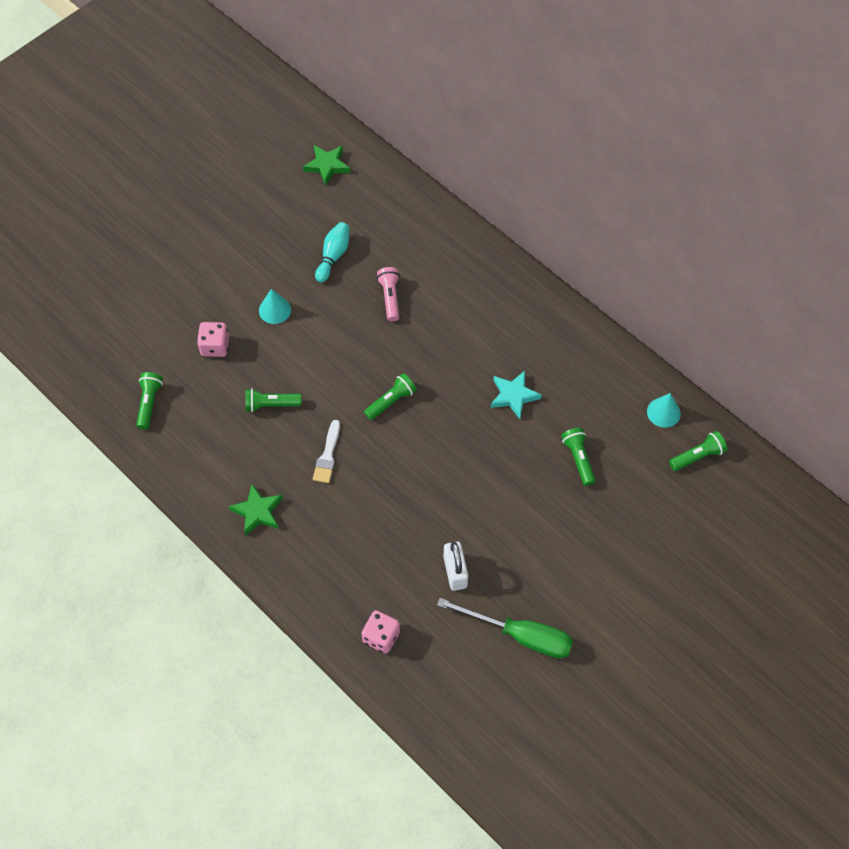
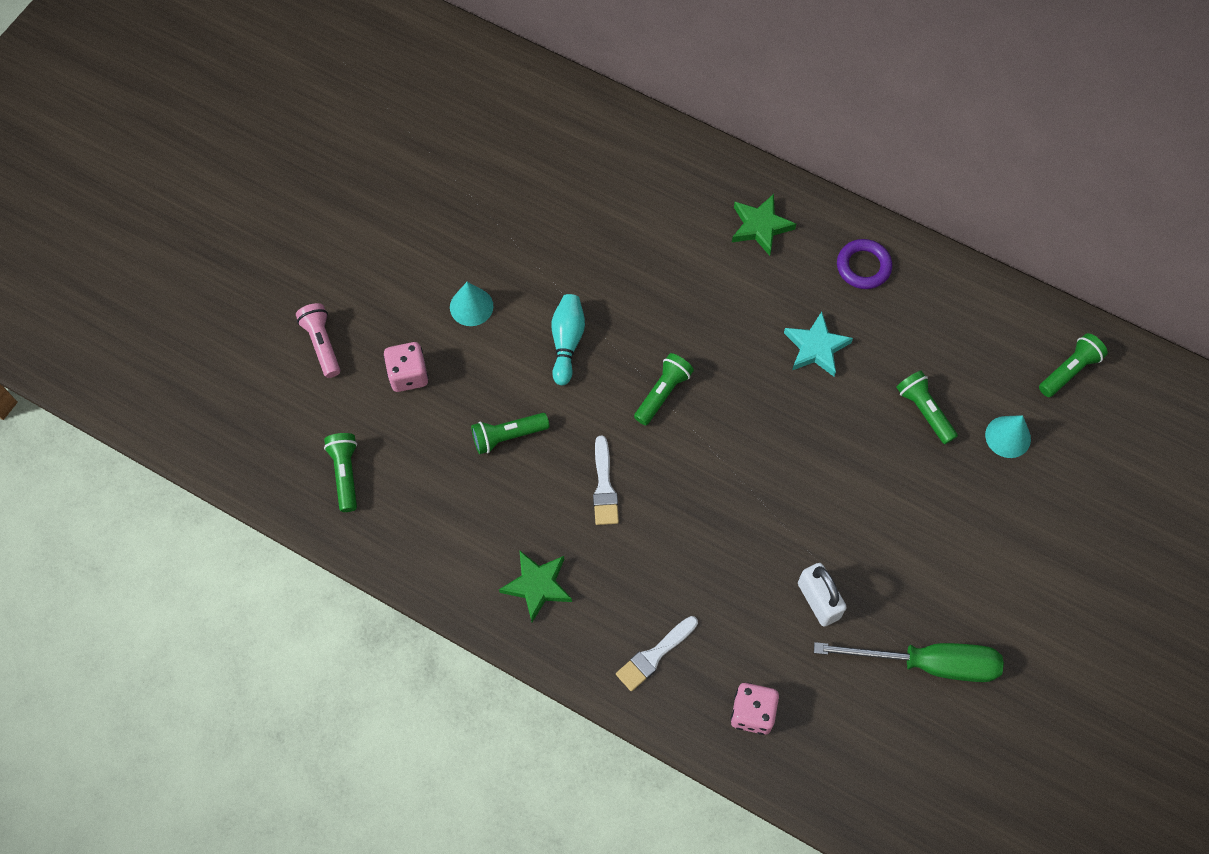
camera: 15 degrees left, 5 degrees up
(324, 580) = (654, 655): none -> white brush
(327, 166) = (477, 96): green star -> green star (760, 226)
(333, 256) = (524, 216): turquoise bowling pin -> turquoise bowling pin (567, 342)
(390, 297) = (616, 254): pink flashlight -> pink flashlight (322, 344)
(568, 347) = (863, 266): none -> purple ring
(663, 412) = (1009, 323): turquoise cone -> turquoise cone (1008, 436)

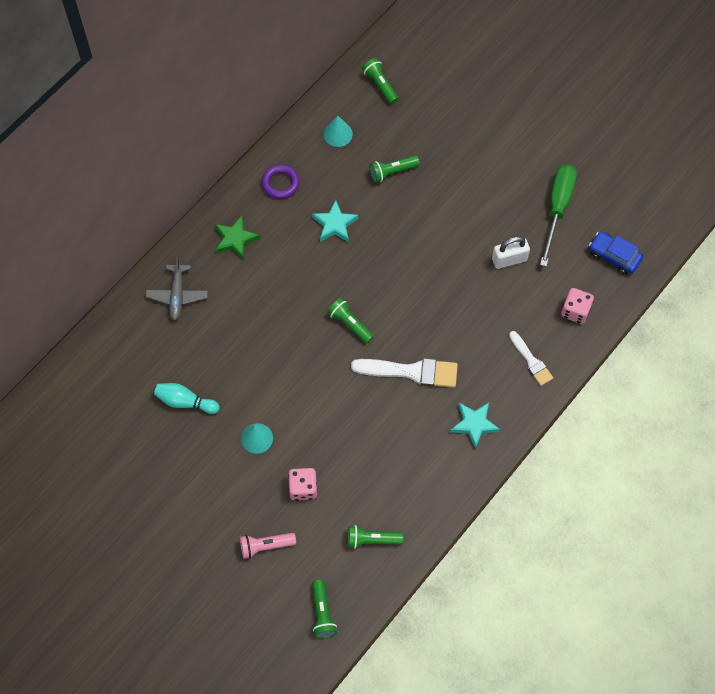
camera: 80 degrees left, 0 degrees up
(507, 436) = (363, 428): green flashlight -> green flashlight (322, 613)
(537, 586) = (474, 424): green star -> turquoise star
(567, 342) = (299, 378): turquoise bowling pin -> turquoise bowling pin (185, 402)
(604, 486) = (411, 372): white brush -> white brush, size x1.65
(660, 174) = (177, 295): none -> grey plane
(864, 764) = (614, 256): none -> blue car
(1008, 436) = (418, 130): turquoise cone -> turquoise cone (338, 134)

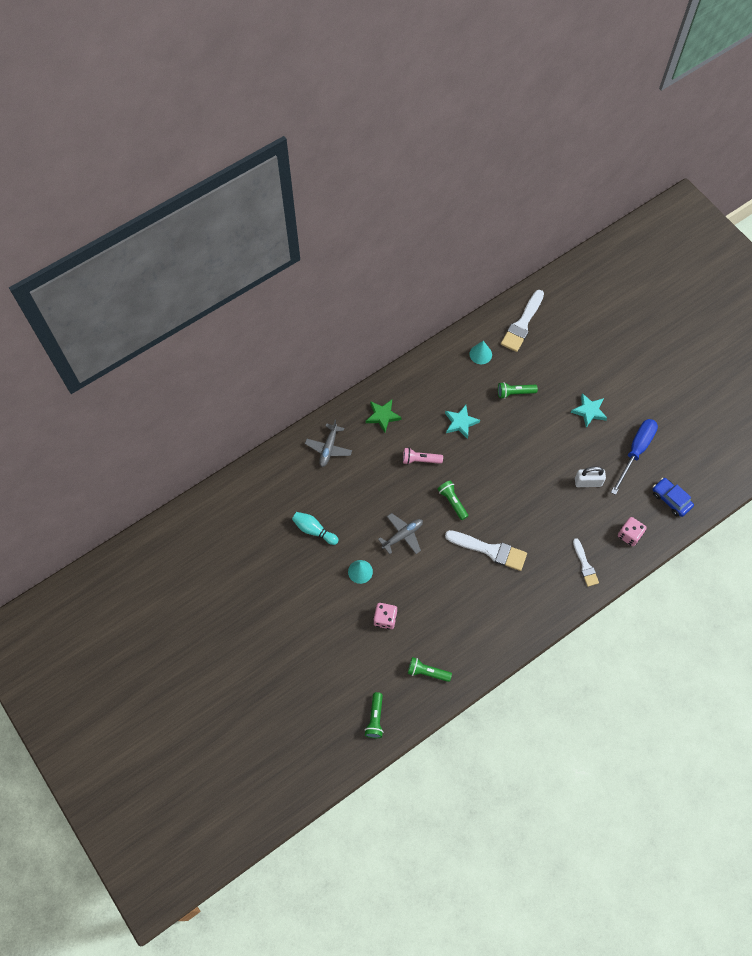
camera: 15 degrees right, 0 degrees up
(265, 546) = (345, 655): pink flashlight -> pink flashlight (420, 460)
(280, 183) = (427, 381): purple ring -> none
(298, 380) = (402, 535): none -> grey plane
(380, 85) = (522, 324): green flashlight -> white brush
(474, 424) = (528, 603): turquoise star -> turquoise star (589, 411)
(557, 208) = (635, 451): green screwdriver -> blue screwdriver

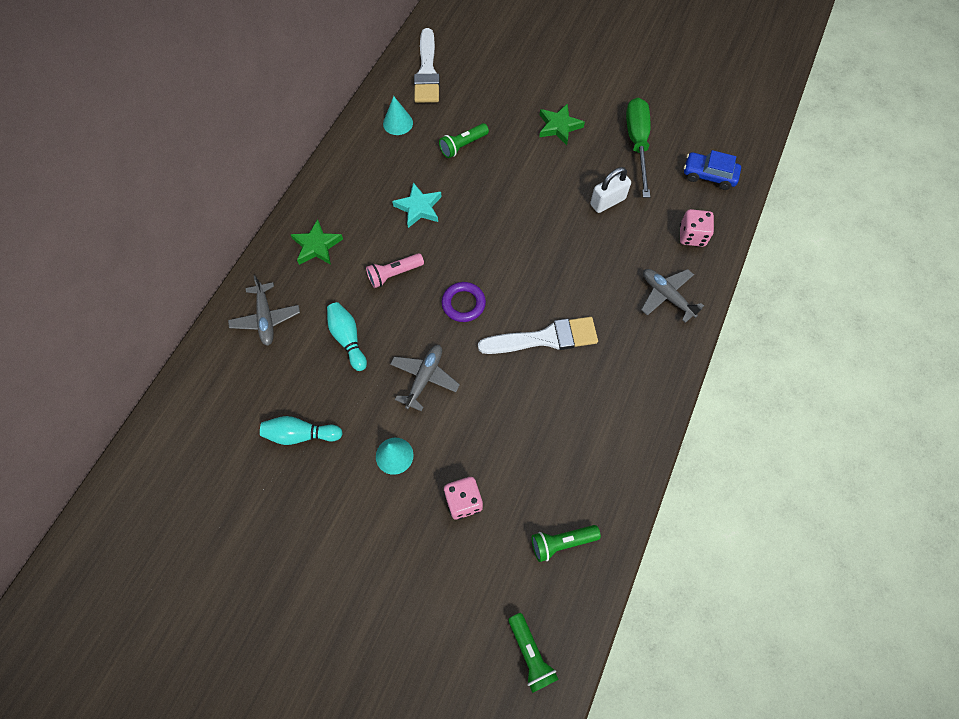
camera: 30 degrees left, 0 degrees up
(370, 487) = (348, 339): none -> turquoise bowling pin
(452, 502) = (463, 304): green flashlight -> purple ring
(585, 565) = (666, 296): white brush -> grey plane
(589, 411) = (559, 126): turquoise star -> green star
(635, 451) = (637, 144): blue screwdriver -> green screwdriver

